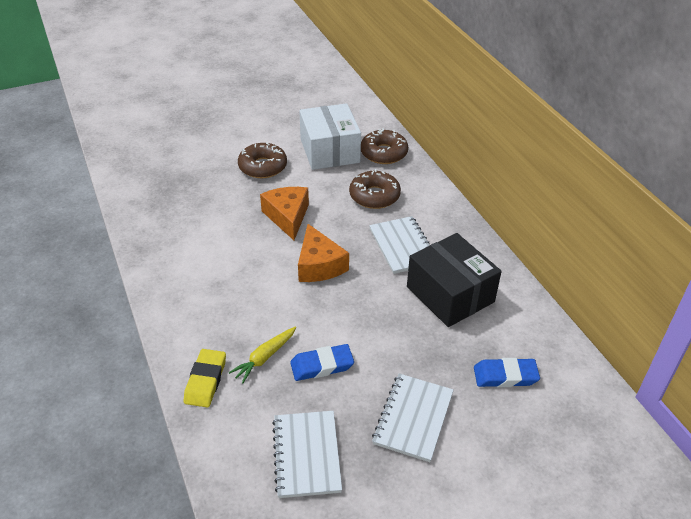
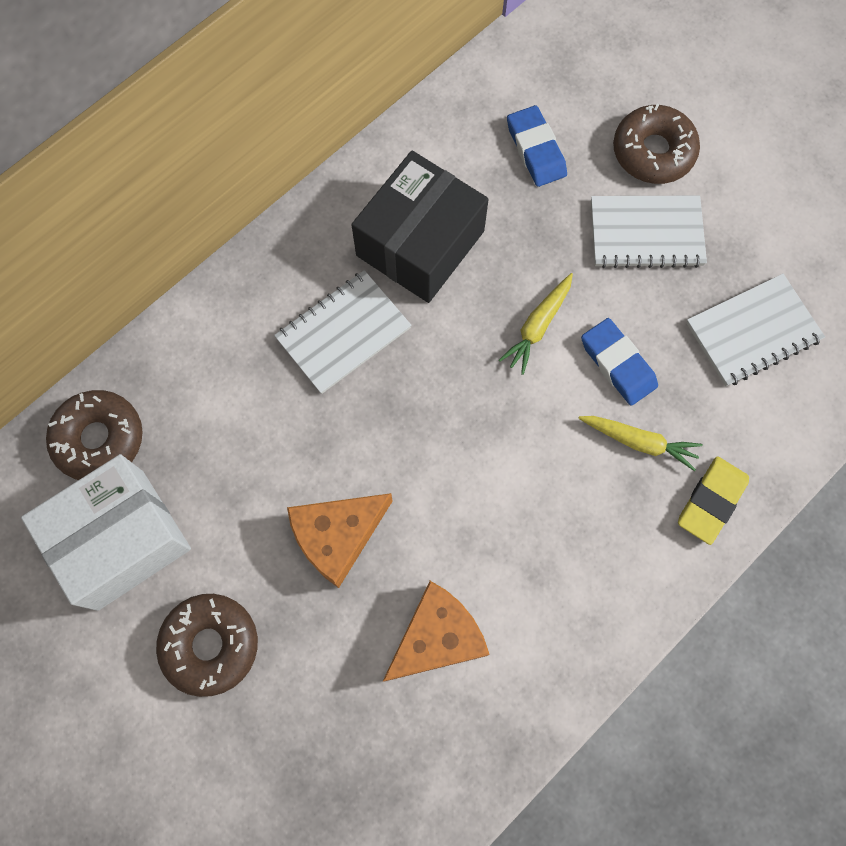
camera: 110 degrees left, 30 degrees up
(206, 380) = (711, 501): yellow eraser -> yellow eraser turned 45 degrees counterclockwise
(319, 265) = (433, 440): orange cheese -> orange cheese (437, 637)
(367, 333) = (537, 326): none -> yellow carrot
(374, 196) = (232, 414): brown donut -> brown donut (653, 152)

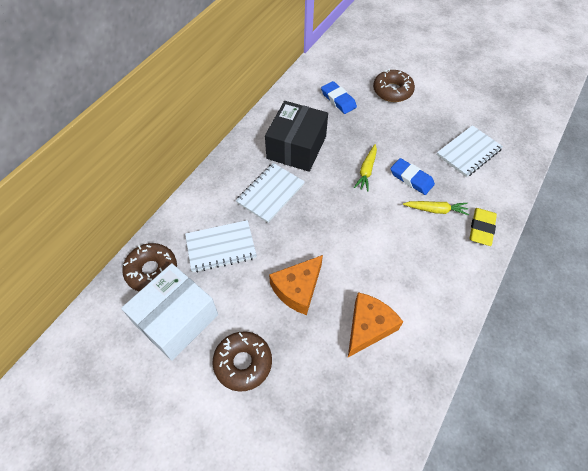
camera: 15 degrees left, 15 degrees down
(646, 233) = (402, 123): white notebook -> white notebook (221, 247)

